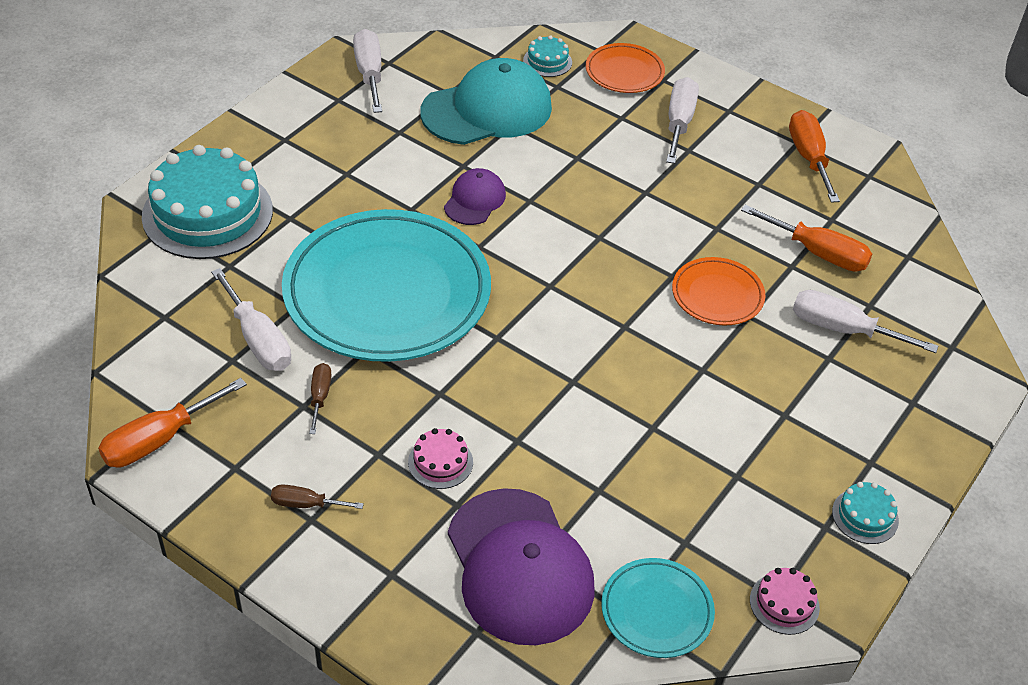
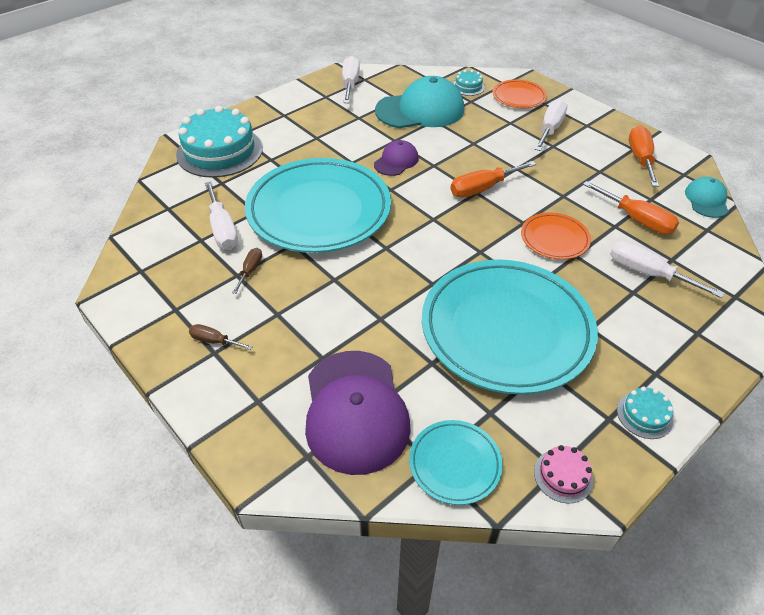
camera: 15 degrees right, 0 degrees up
(159, 440) = (133, 284): orange screwdriver -> orange screwdriver (482, 188)
(440, 462) = (320, 326): pink cake -> none
(681, 432) = (506, 329): none -> turquoise plate
(902, 212) = (706, 200): none -> turquoise cap

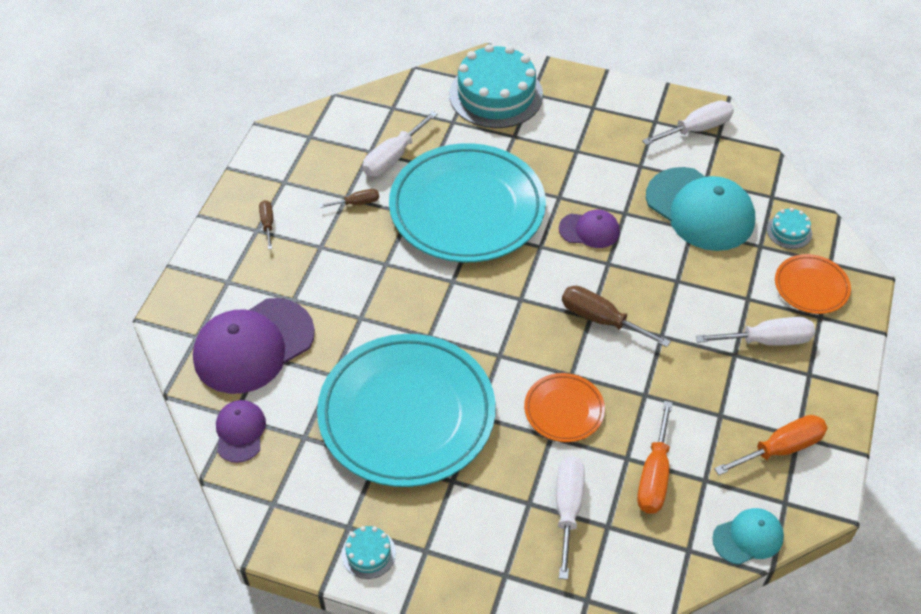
camera: 60 degrees right, 5 degrees up
(455, 464) = (240, 432): turquoise plate -> purple cap
(482, 188) = (601, 319): orange screwdriver -> brown screwdriver
(563, 475) = (269, 510): pink cake -> none

